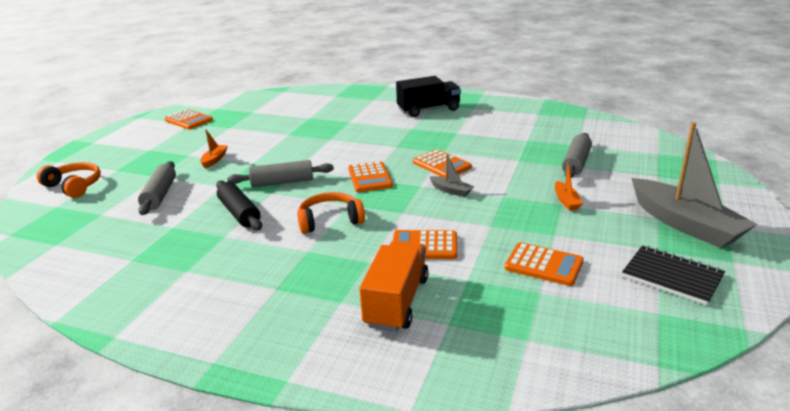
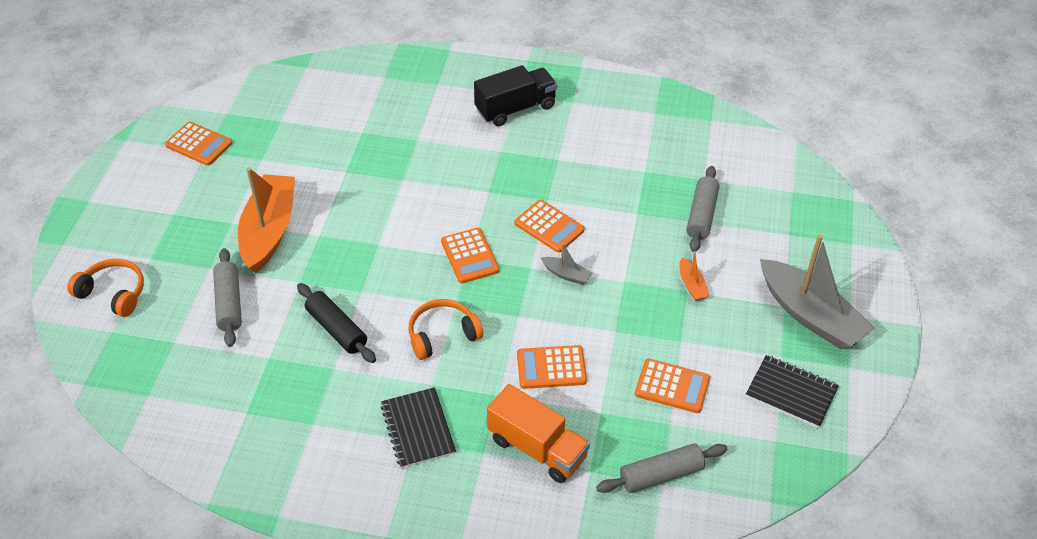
camera: 10 degrees left, 20 degrees up
(214, 160) = (269, 231): orange boat -> orange boat, size x2.35
(282, 182) = (368, 270): grey rolling pin -> grey rolling pin (661, 474)
(282, 280) = (418, 429): none -> black notebook
(396, 302) = (537, 448): orange truck -> orange truck turned 120 degrees clockwise

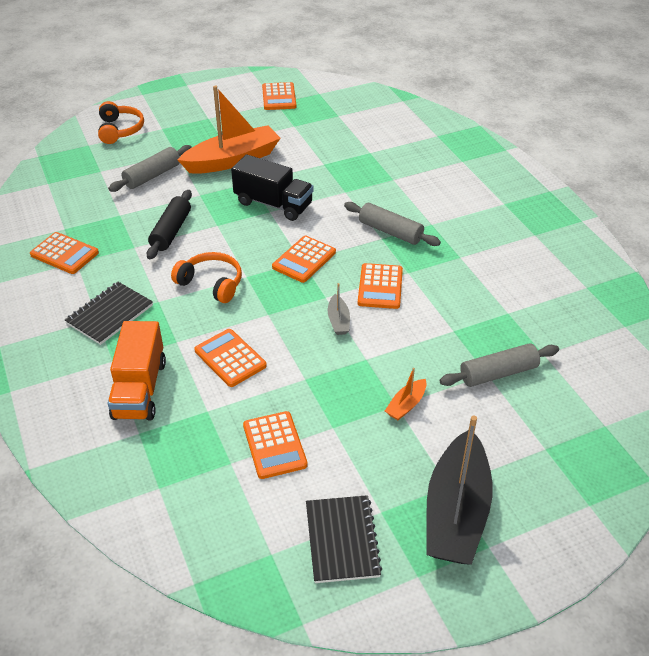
camera: 55 degrees right, 5 degrees down
(290, 428) = (64, 254): none -> orange calculator
(515, 108) = (487, 209): black truck -> black truck (273, 204)
(661, 474) = (168, 483): grey rolling pin -> grey rolling pin (390, 231)
(810, 315) = (456, 512): grey boat -> black boat

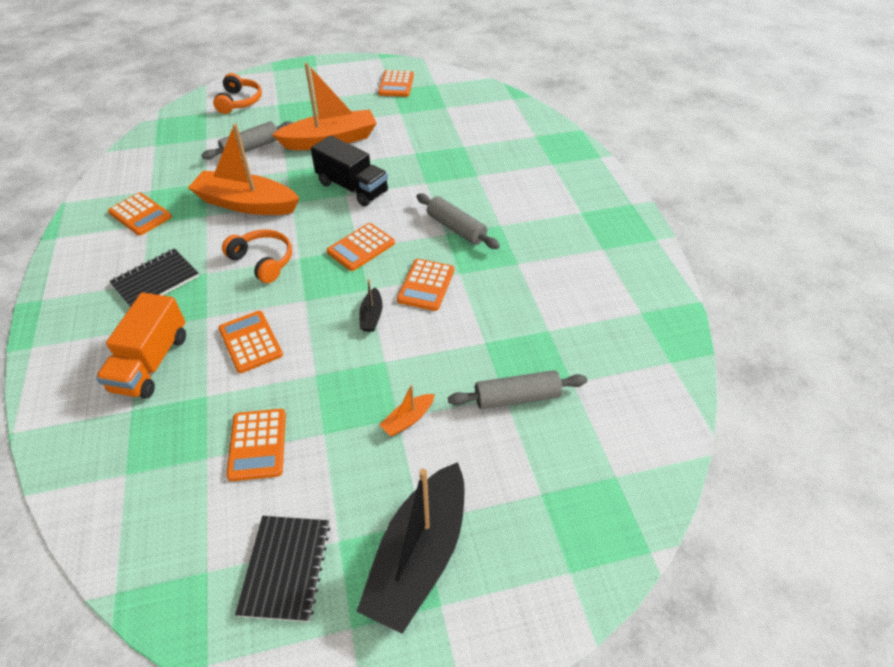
camera: 10 degrees right, 5 degrees up
(171, 231) = (246, 204): black rolling pin -> orange boat
(338, 321) = (371, 316): grey boat -> black boat

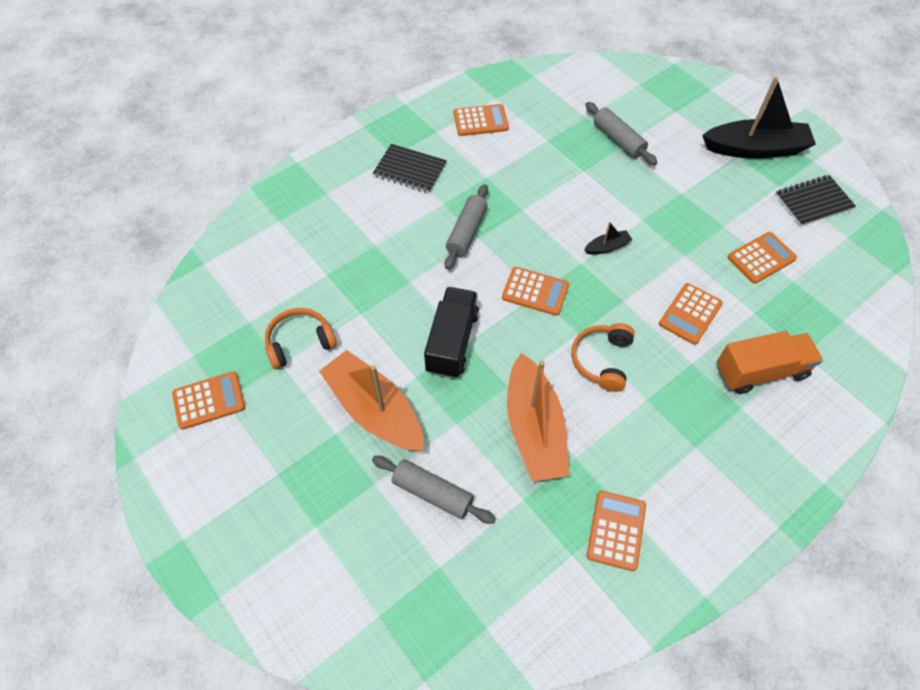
camera: 115 degrees left, 10 degrees up
(155, 280) = (686, 437): black notebook -> black notebook (410, 170)
(239, 101) = (330, 586): orange headphones -> orange headphones (300, 342)
(408, 419) = (678, 187): orange boat -> none
(426, 285) = (550, 226): orange calculator -> orange calculator (480, 121)

